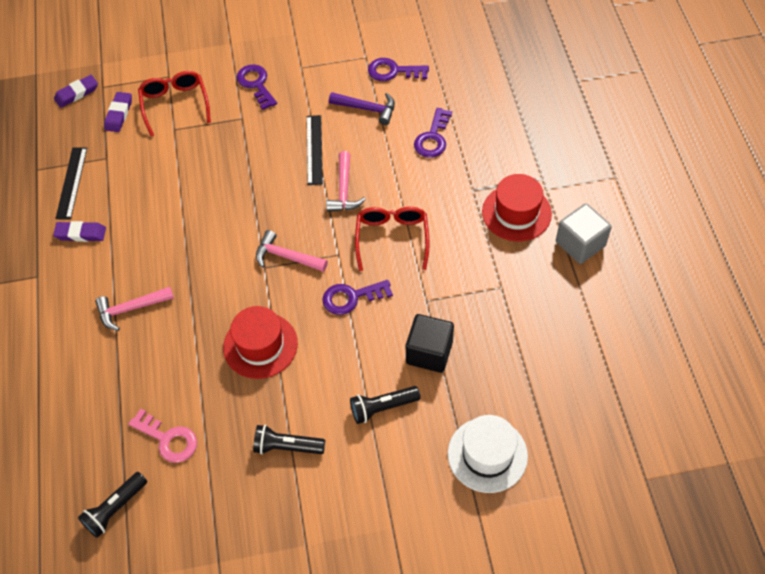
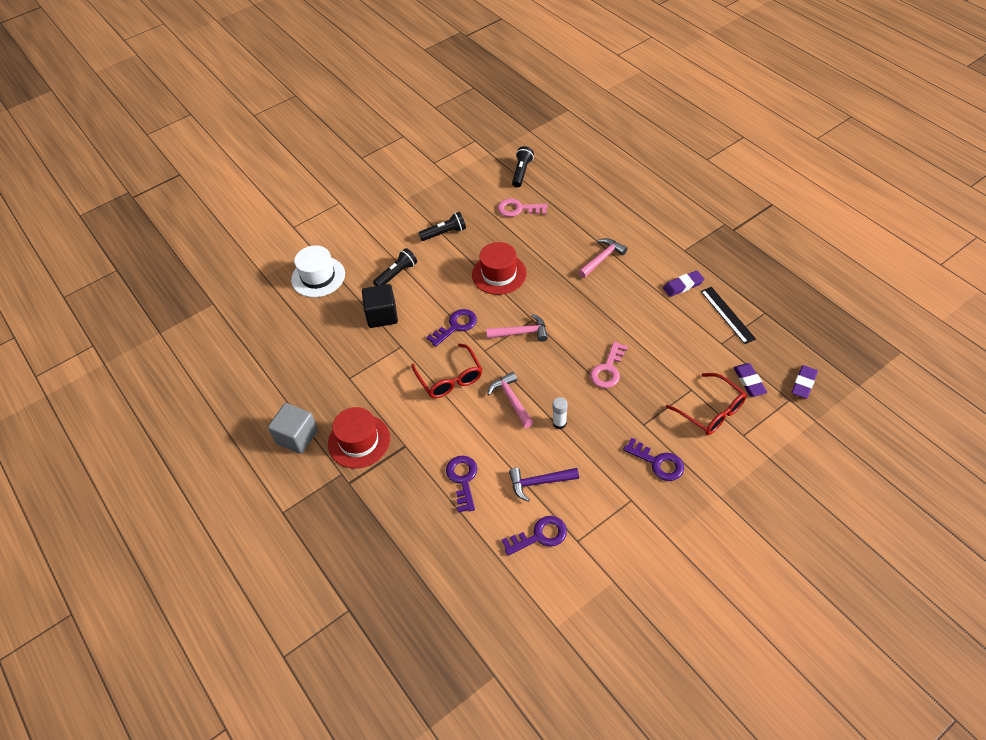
camera: 155 degrees right, 5 degrees down
(231, 179) = (608, 369): none -> pink key
(314, 149) = (559, 423): black ruler -> white glue stick

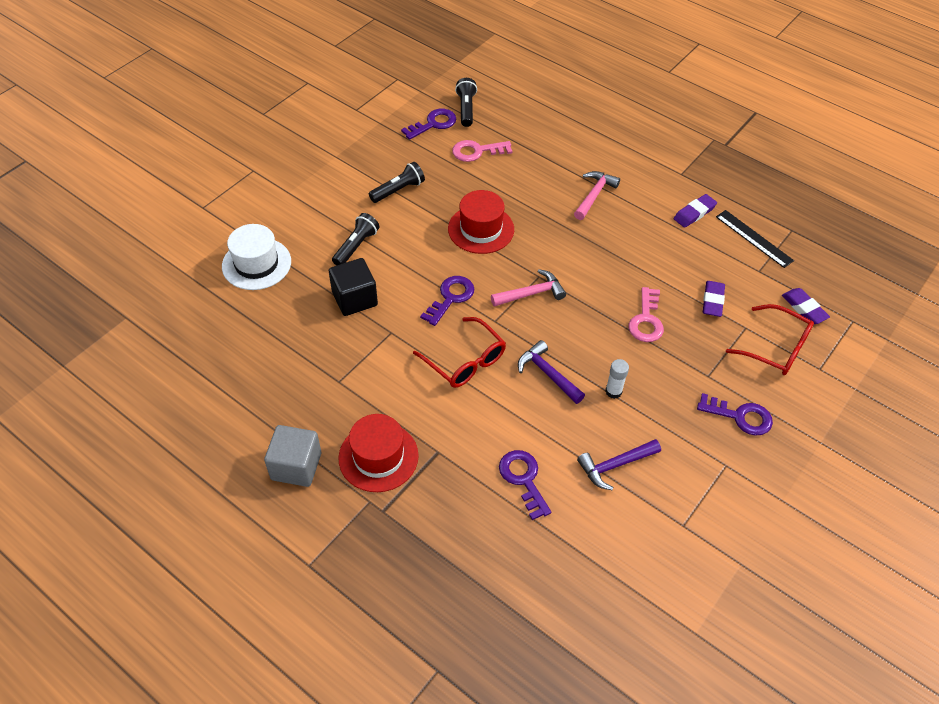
camera: 20 degrees left, 0 degrees up
(511, 399) = (547, 374): pink hammer -> purple hammer
(540, 536) = (638, 528): purple key -> purple key (433, 124)
(803, 383) = (861, 301): purple eraser -> purple eraser (712, 301)

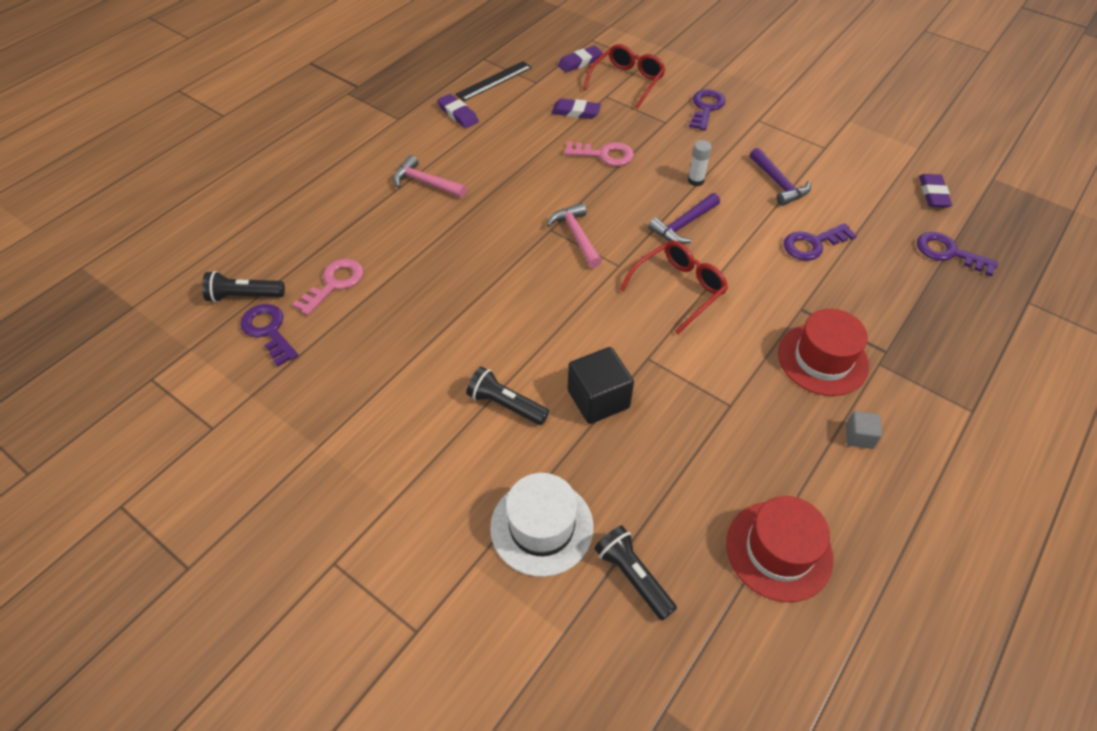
camera: 90 degrees left, 0 degrees up
(296, 466) = (859, 436): grey cube -> grey cube, size x0.53
(398, 190) = (400, 364): black flashlight -> black flashlight (633, 576)
(450, 298) = (588, 304): purple key -> purple key (948, 253)
(477, 151) = (334, 284): pink key -> pink key turned 135 degrees counterclockwise
(481, 229) = (476, 278): red hat -> red hat (779, 550)
(609, 624) = (933, 194): none -> purple eraser

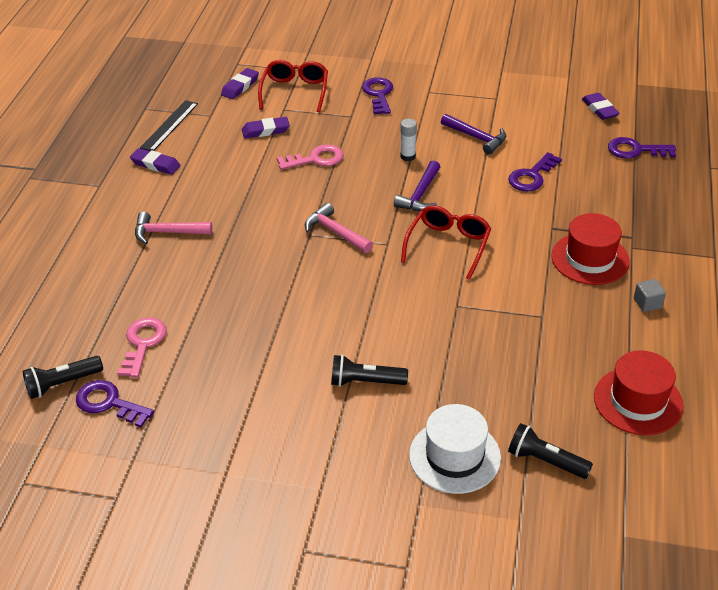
camera: 25 degrees left, 10 degrees down
(598, 399) = (438, 349): black cube -> none

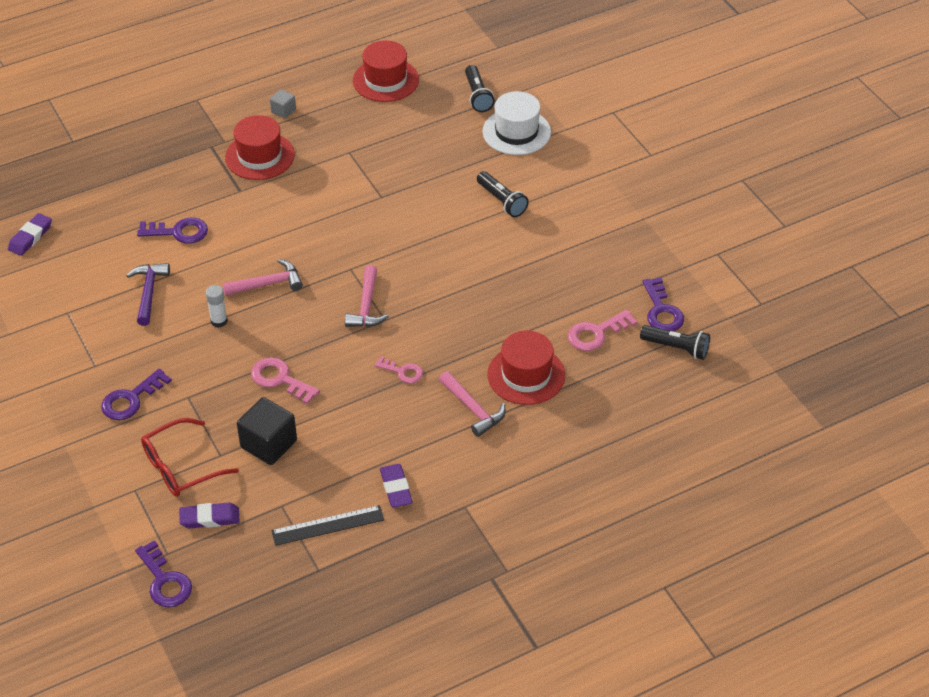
camera: 130 degrees left, 5 degrees up
(159, 277) = (526, 375): none -> red hat
(247, 217) = (402, 372): none -> pink key
(265, 131) = (268, 444): purple eraser -> black cube
(420, 195) = (268, 284): purple hammer -> pink hammer
(448, 246) = (319, 234): red glasses -> none
(635, 150) = (82, 190): purple key -> purple key (165, 581)

